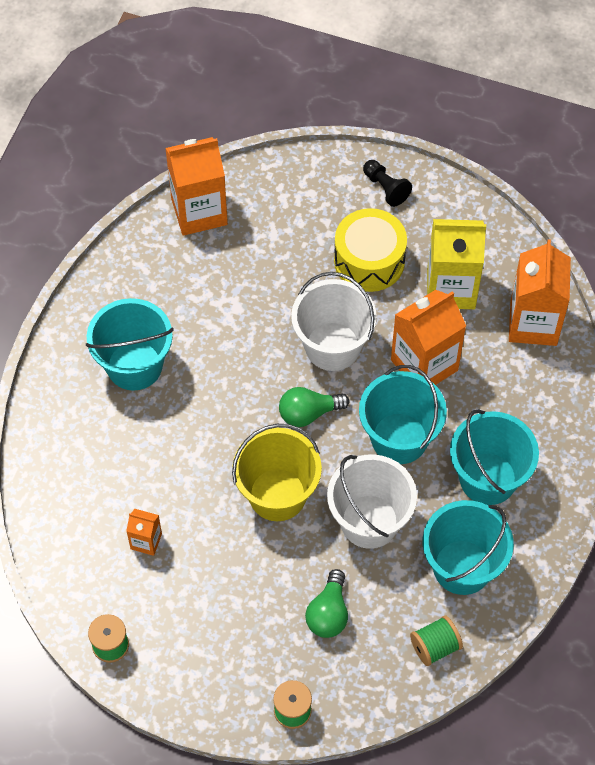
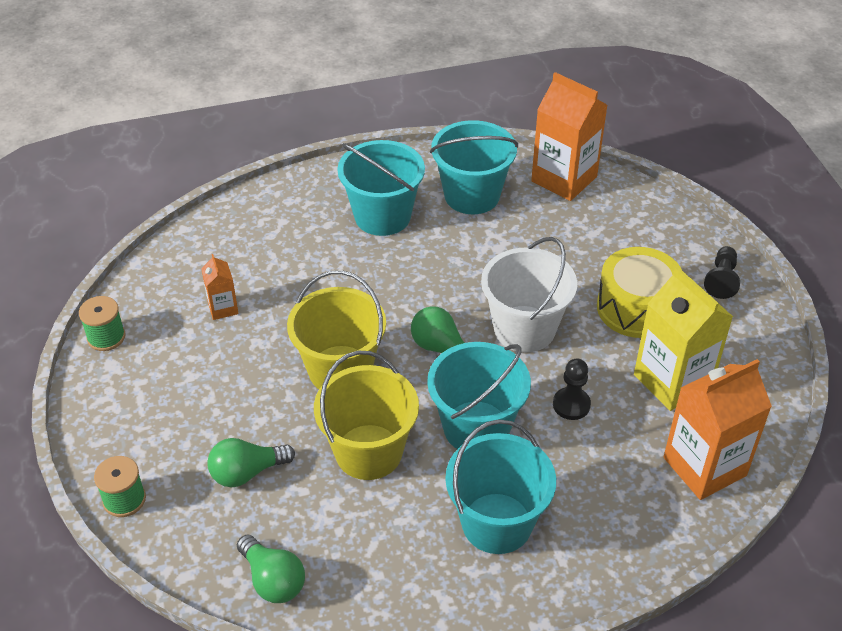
camera: 55 degrees right, 15 degrees down
(369, 521) = (368, 452): white bucket -> yellow bucket
(424, 365) = (571, 405): orange carton -> black pawn
(435, 646) = (273, 580): green spool -> green light bulb
(462, 567) = (380, 555): turquoise bucket -> turquoise bucket (472, 195)

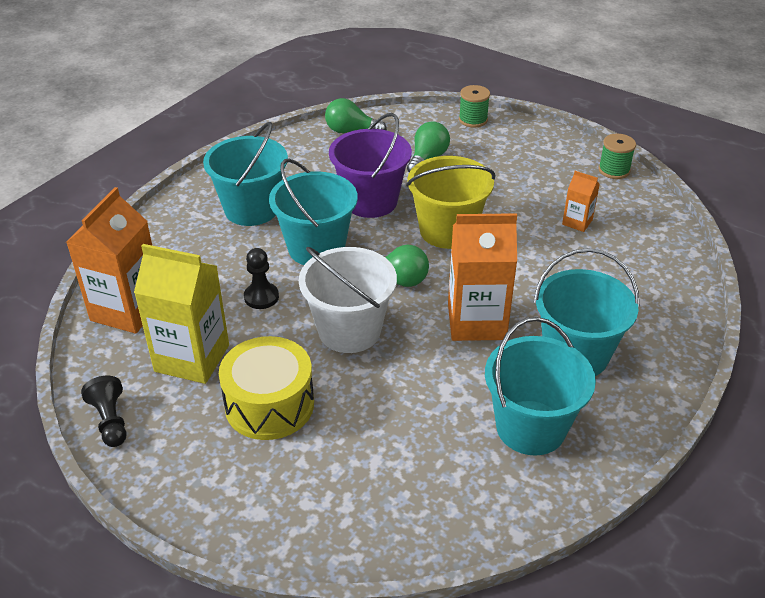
camera: 140 degrees right, 5 degrees down
(368, 452) = (370, 201): yellow bucket -> purple bucket
(564, 179) = (467, 512): orange carton -> orange carton (476, 321)
(721, 280) = (205, 487): black pawn -> black pawn (110, 421)

